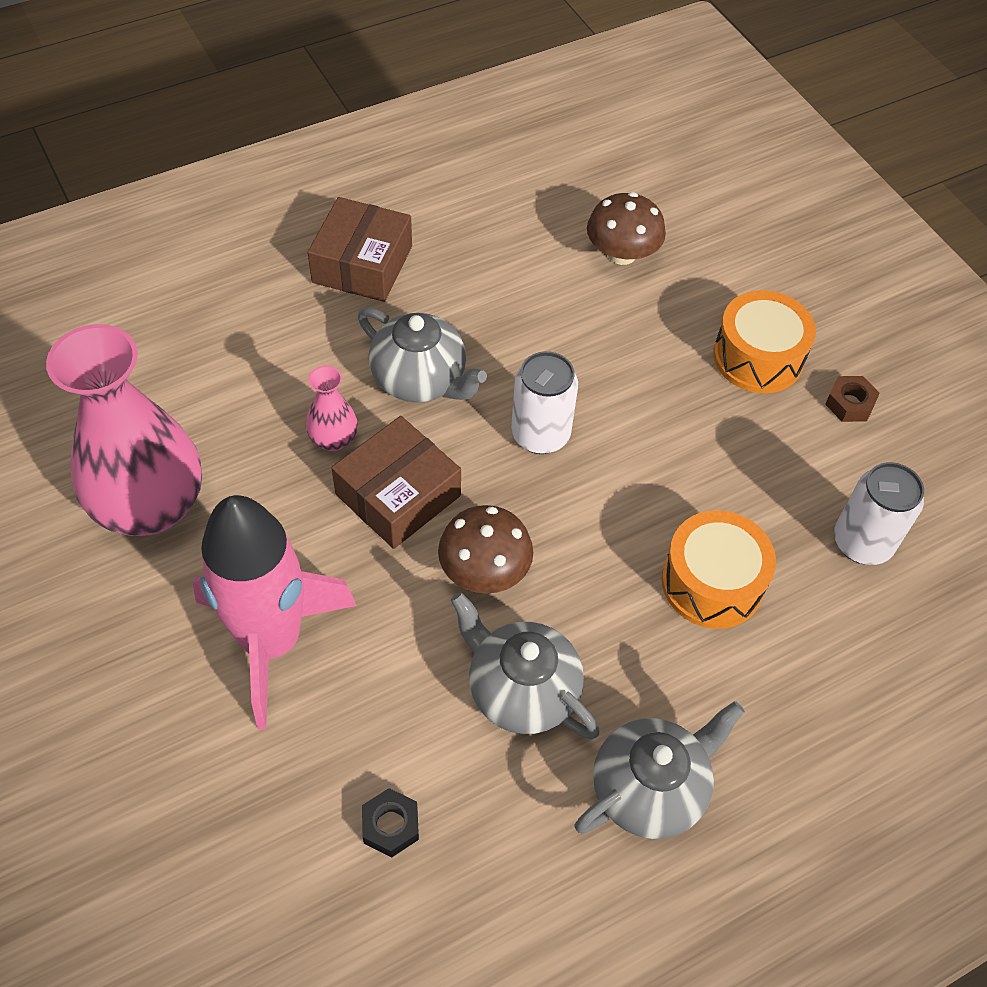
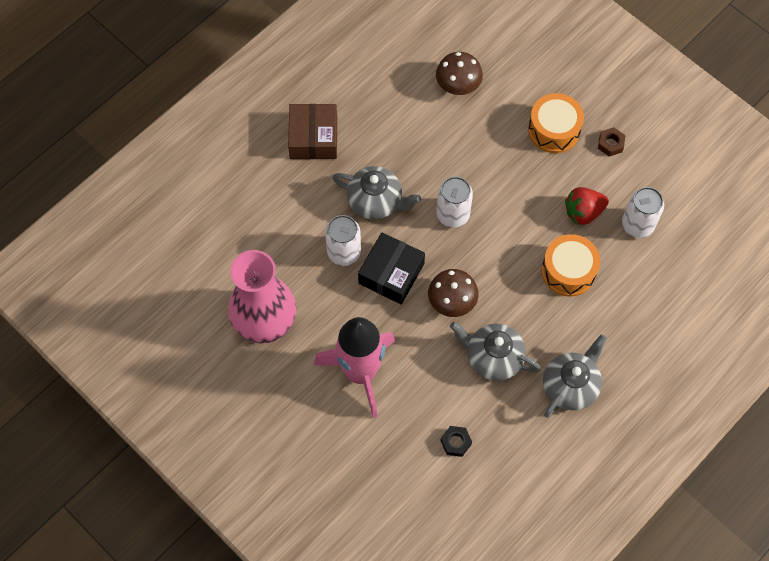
camera: 15 degrees left, 10 degrees up
(333, 439) = (344, 252): pink vase -> white can
(398, 495) = (391, 273): brown box -> black box
(769, 495) = (583, 212): none -> red strawberry

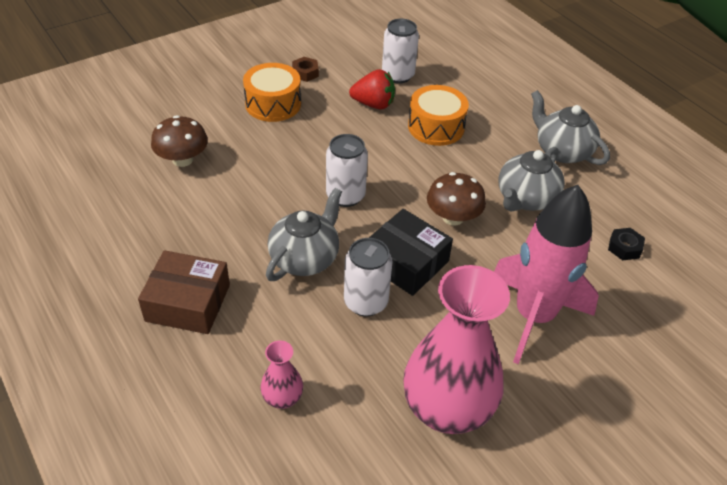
camera: 80 degrees left, 20 degrees down
(250, 218) = (282, 398): none -> pink vase
(583, 212) = (373, 104): red strawberry -> red strawberry turned 75 degrees counterclockwise

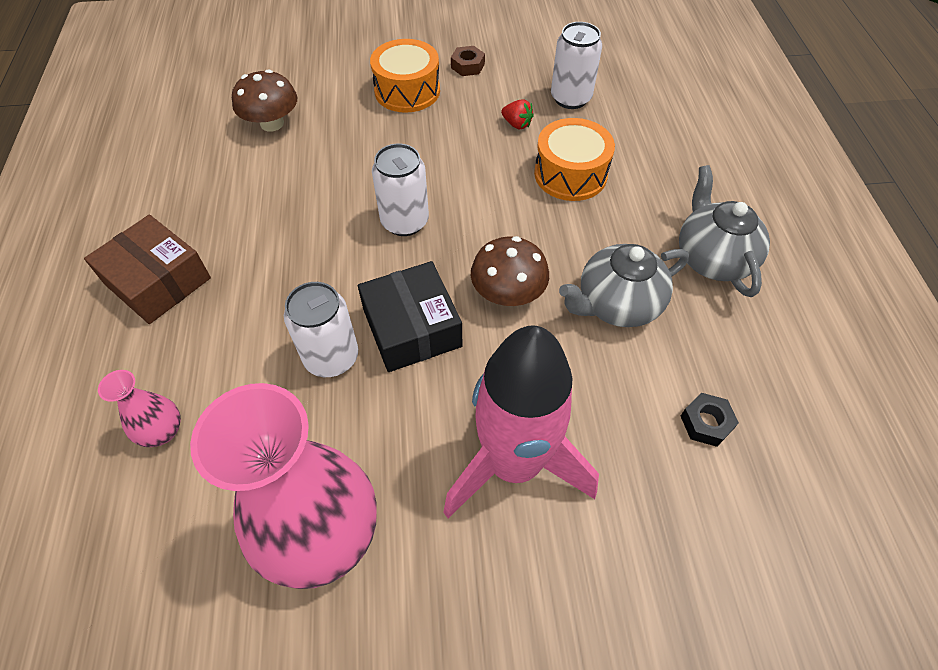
camera: 30 degrees right, 10 degrees up
(305, 258) = (307, 278): grey teapot -> none
(373, 104) = (517, 124): red strawberry -> red strawberry, size x0.58

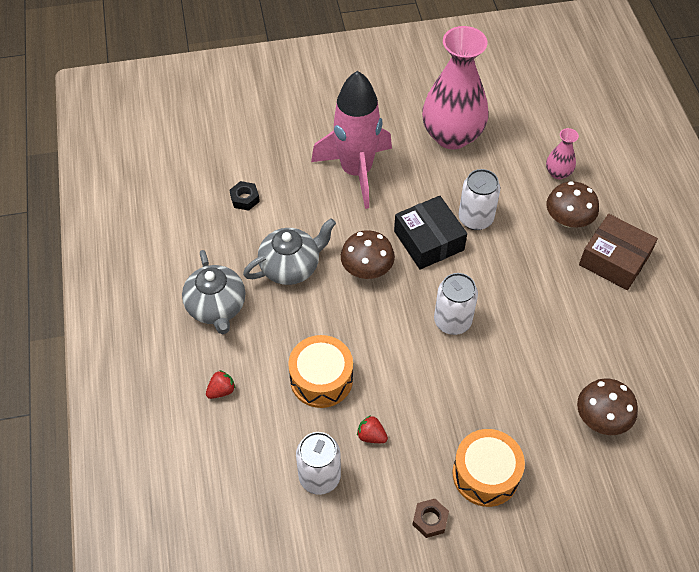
camera: 175 degrees right, 0 degrees up
(190, 345) = (568, 219): none -> brown mushroom
(685, 171) = (221, 390): none -> red strawberry

